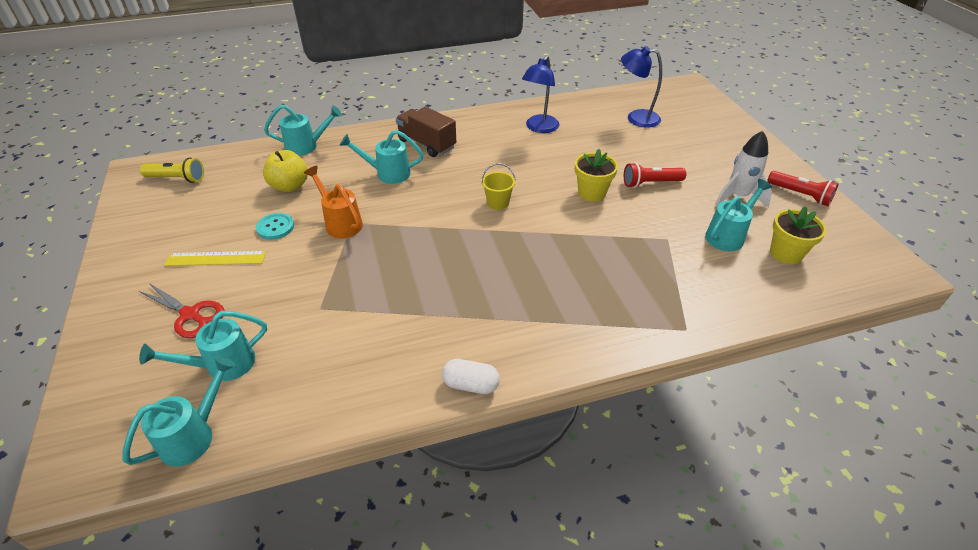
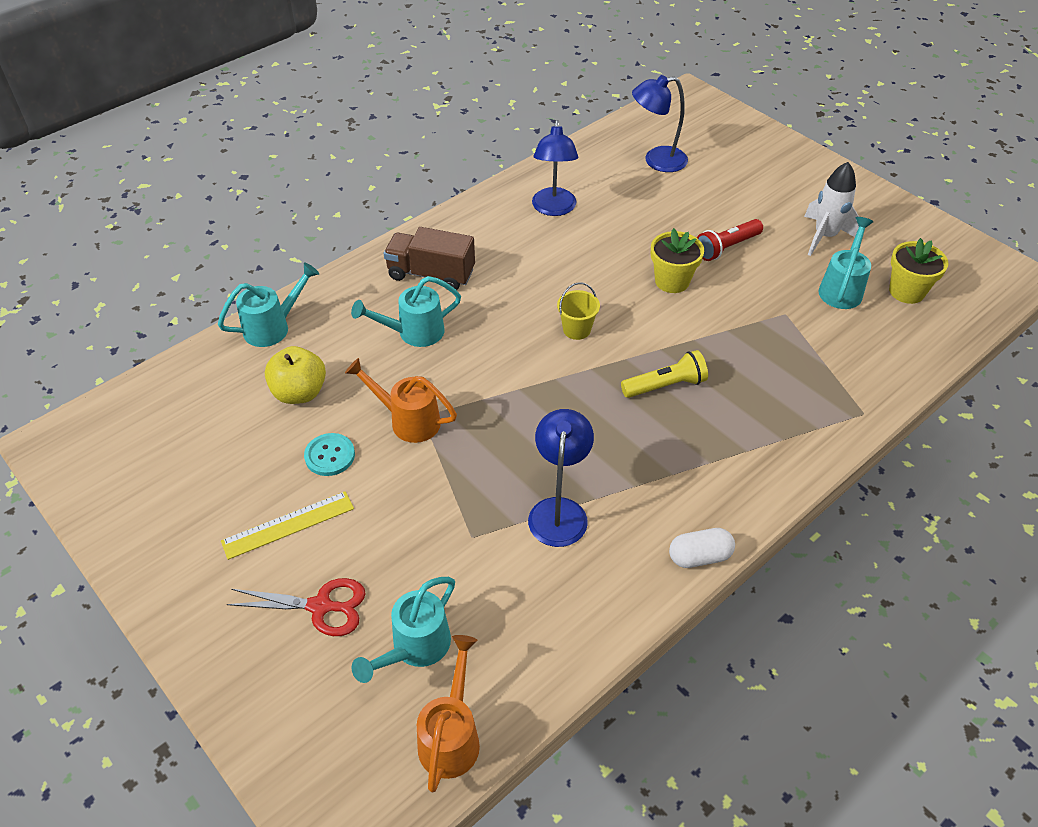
camera: 25 degrees left, 5 degrees up
(177, 178) = (128, 434): yellow flashlight -> yellow flashlight (665, 385)
(193, 435) = (451, 736): turquoise watering can -> orange watering can
(392, 313) = (559, 511): none -> blue lamp
(800, 195) = (883, 214): red flashlight -> none

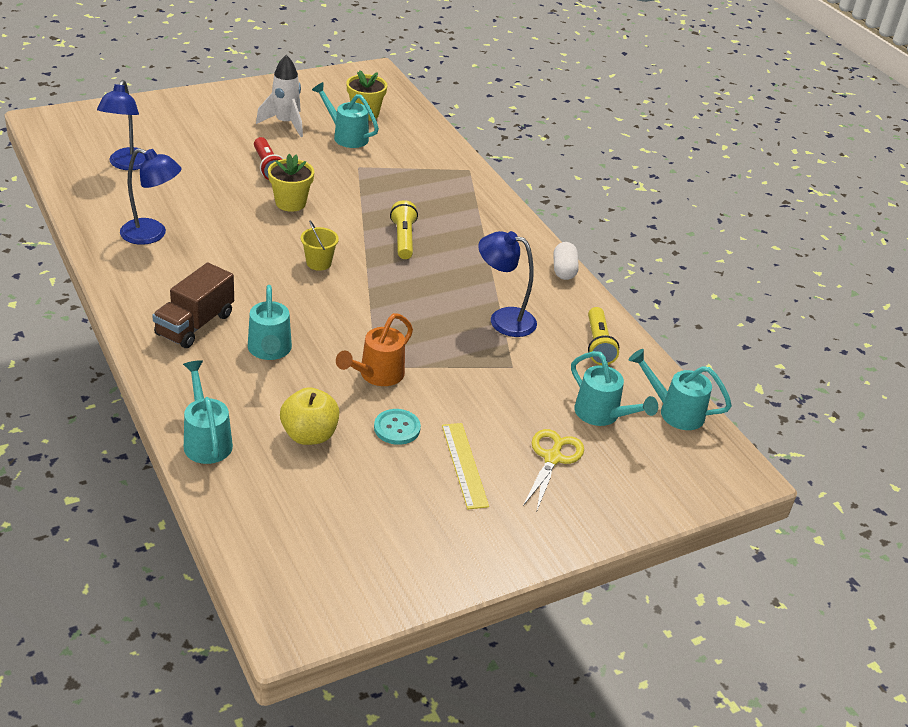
camera: 80 degrees left, 10 degrees down
(321, 606) = (552, 458): red scissors -> yellow scissors
(451, 736) = (675, 412): orange watering can -> turquoise watering can
(556, 622) = (598, 345): none -> yellow flashlight

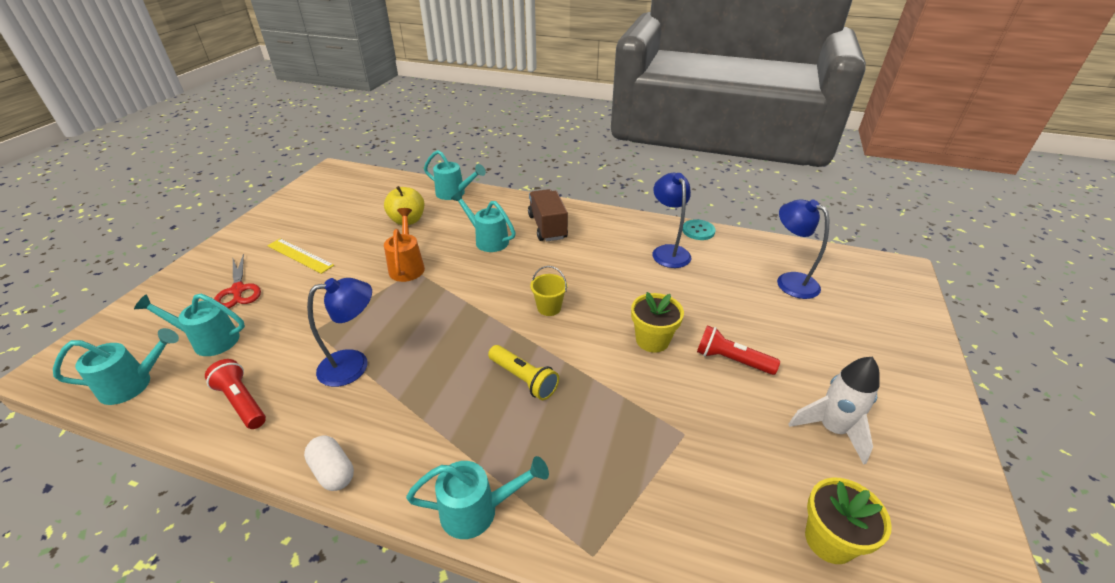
camera: 140 degrees right, 0 degrees up
(152, 234) = (668, 251): blue lamp -> blue lamp turned 105 degrees clockwise
(346, 136) = (767, 471): turquoise watering can -> turquoise watering can (477, 510)
(397, 428) = (361, 249): turquoise button -> turquoise button (698, 231)
(552, 458) = (238, 290): yellow scissors -> red scissors
(598, 345) = (242, 402): yellow flashlight -> red flashlight

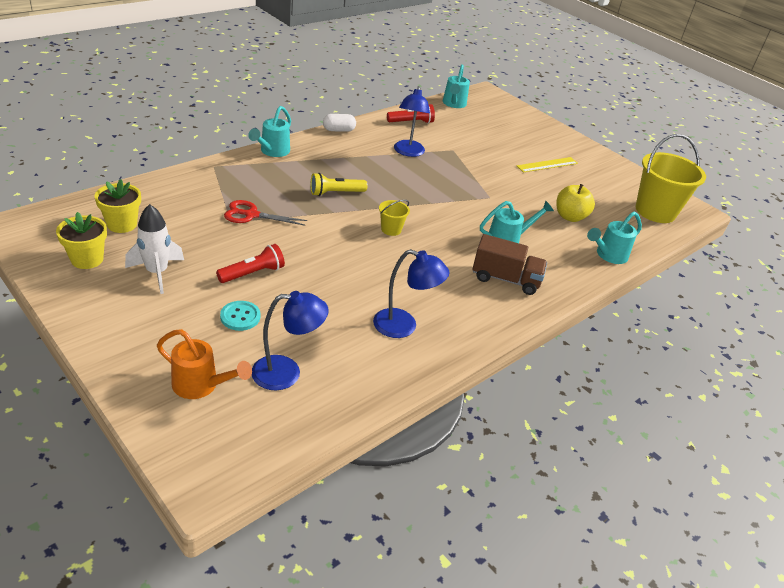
camera: 115 degrees right, 0 degrees up
(209, 340) = (473, 124): turquoise watering can -> none
(238, 290) = (519, 139): red scissors -> red scissors (251, 215)
(352, 186) = (655, 211): none -> yellow bucket
(407, 266) = (498, 196): orange watering can -> orange watering can (201, 385)
(652, 340) = (310, 252): yellow flower pot -> yellow flower pot (87, 259)
(698, 231) = (419, 370): turquoise button -> turquoise button (240, 317)

